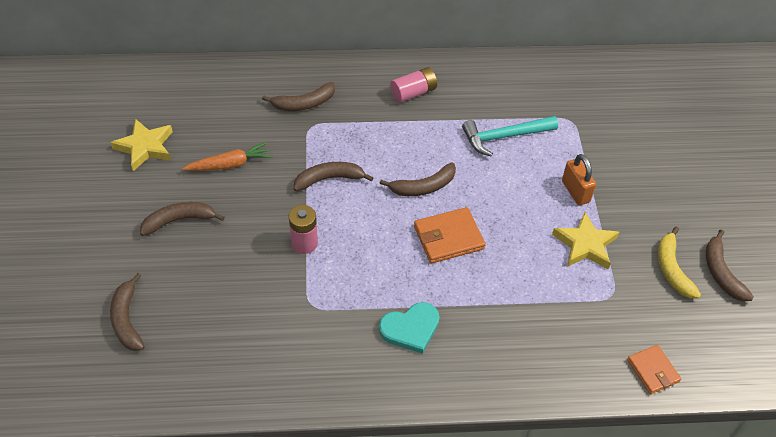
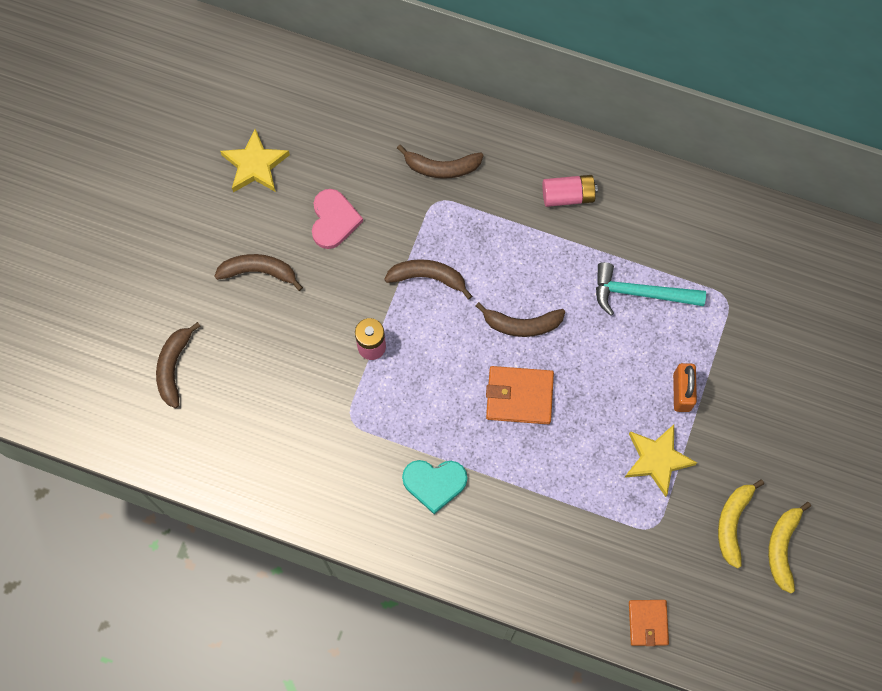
camera: 25 degrees right, 20 degrees up
(230, 164) = (334, 220): orange carrot -> pink heart
(721, 272) = (782, 548): brown banana -> yellow banana

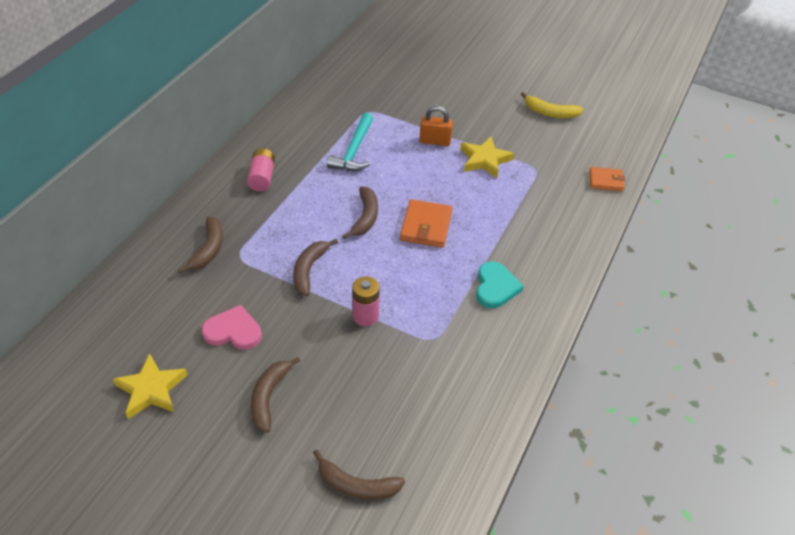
camera: 85 degrees left, 25 degrees down
(732, 523) = (533, 132): yellow banana -> none

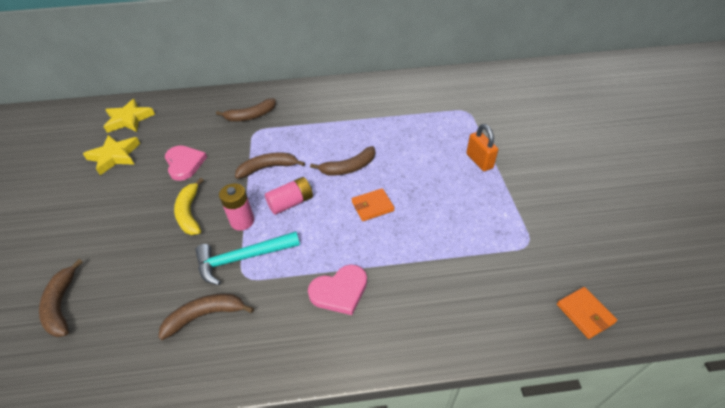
camera: 60 degrees right, 0 degrees up
(262, 177) = (339, 102): pink battery -> pink battery (291, 203)
(269, 397) = (131, 211): brown banana -> brown banana (205, 315)
(354, 151) = (414, 126): turquoise hammer -> turquoise hammer (243, 258)
(426, 226) = (372, 206): orange wallet -> orange wallet, size x0.66
(484, 160) = (495, 202): yellow star -> yellow star (129, 119)
(495, 287) = (339, 291): turquoise heart -> pink heart
(550, 113) = (623, 216): yellow banana -> yellow banana (190, 213)

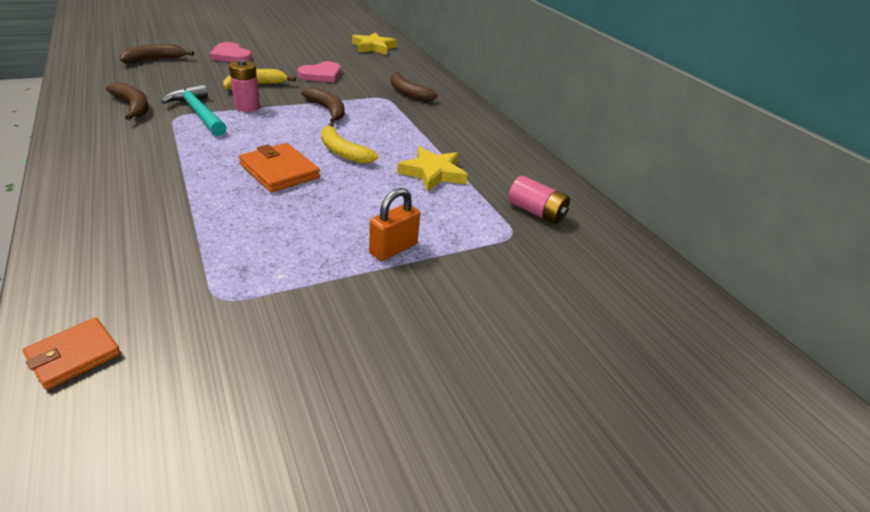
camera: 65 degrees right, 10 degrees down
(115, 156) = (322, 50): yellow star -> yellow star (433, 173)
(291, 203) = (277, 126): pink battery -> pink battery (536, 212)
(339, 291) = (151, 162): pink heart -> pink heart (231, 56)
(349, 168) = (343, 152): brown banana -> yellow banana
(372, 206) = (279, 171): orange wallet -> orange wallet, size x1.51

